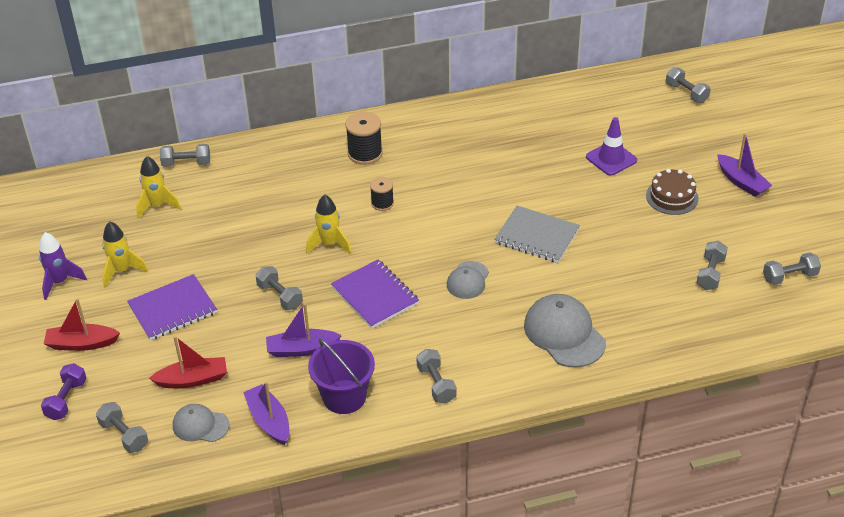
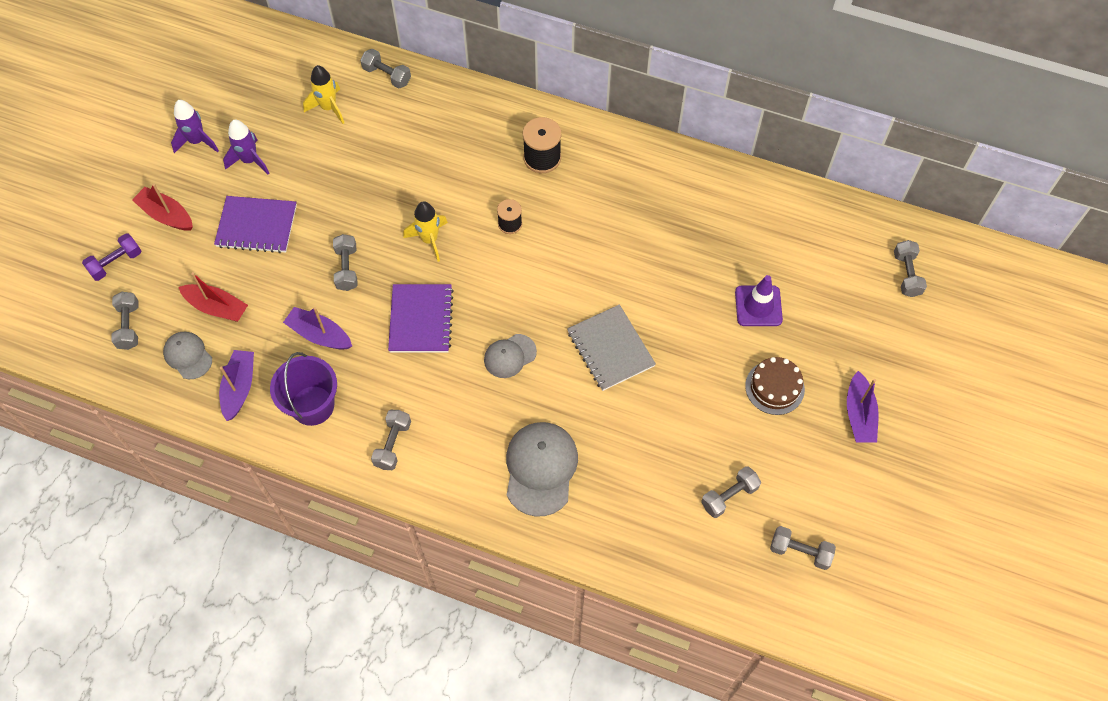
camera: 35 degrees right, 20 degrees up
(122, 271) = (250, 160): yellow rocket -> purple rocket

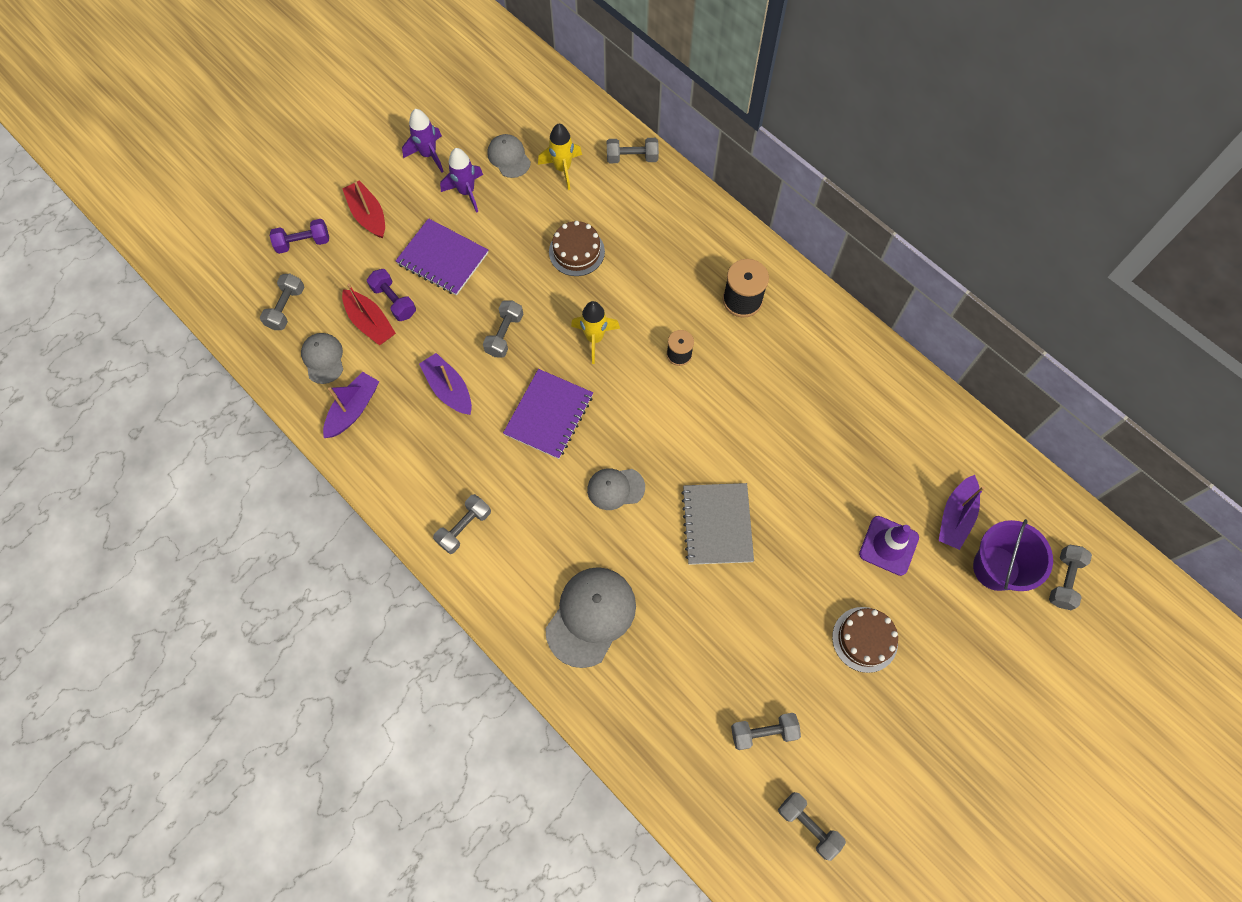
camera: 25 degrees right, 5 degrees up
(229, 280) = (394, 301): none -> purple dumbbell
(274, 116) = (509, 157): none -> grey cap
(312, 405) = (410, 456): purple bucket -> purple bucket (996, 568)
(377, 173) = (576, 251): none -> brown cake
(387, 75) = (632, 158): grey dumbbell -> grey dumbbell turned 60 degrees counterclockwise
(859, 414) = (940, 709): purple boat -> purple boat (955, 517)

